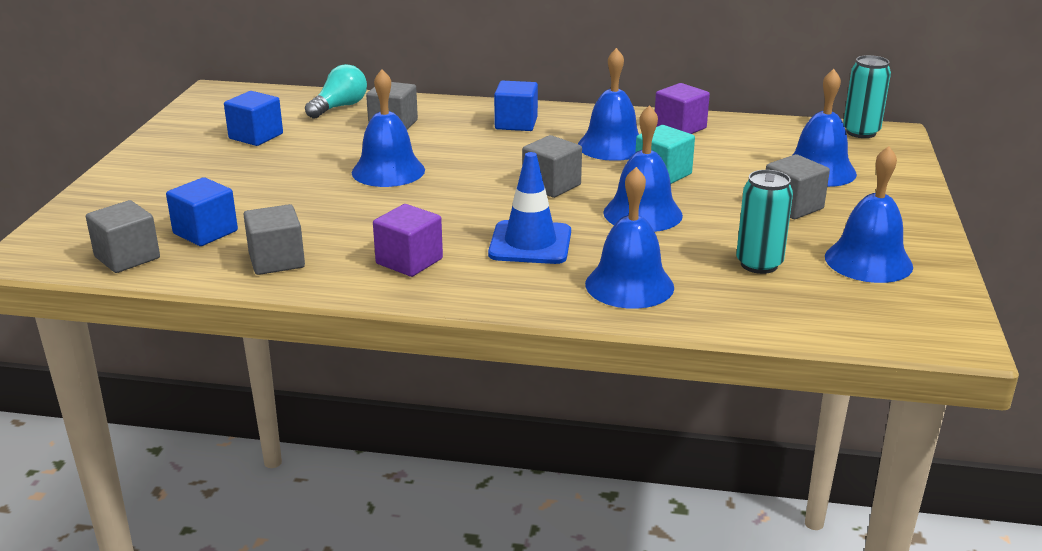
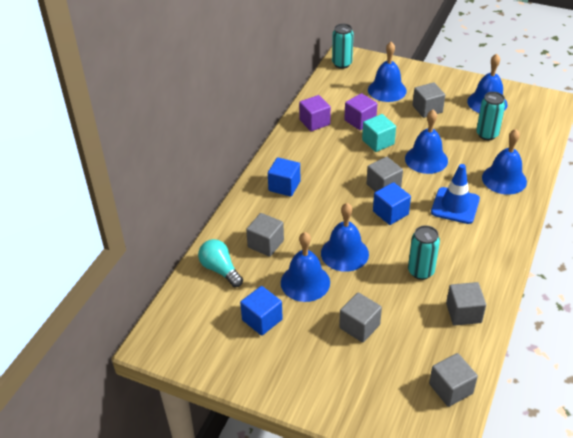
camera: 75 degrees left, 15 degrees up
(205, 232) = (419, 348): blue cube -> blue cube (390, 213)
(246, 191) = (359, 326): none -> grey cube
(362, 224) = (421, 271): none -> turquoise can
(409, 261) = (470, 255): purple cube -> purple cube (360, 121)
(612, 146) = (333, 153): blue bell -> blue bell (305, 282)

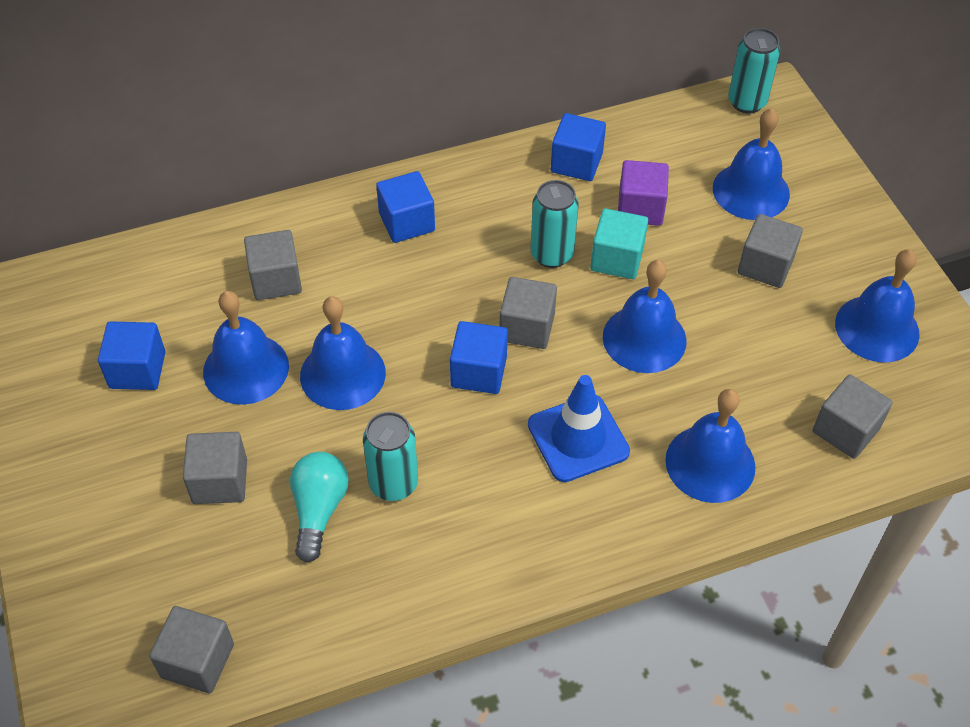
camera: 45 degrees right, 10 degrees up
(220, 270) = (184, 268): turquoise light bulb -> turquoise light bulb (319, 510)
(314, 122) = (576, 162): purple cube -> blue cube
(463, 313) = (359, 587): grey cube -> grey cube (845, 430)
(487, 134) = (794, 376): turquoise can -> turquoise can (551, 254)

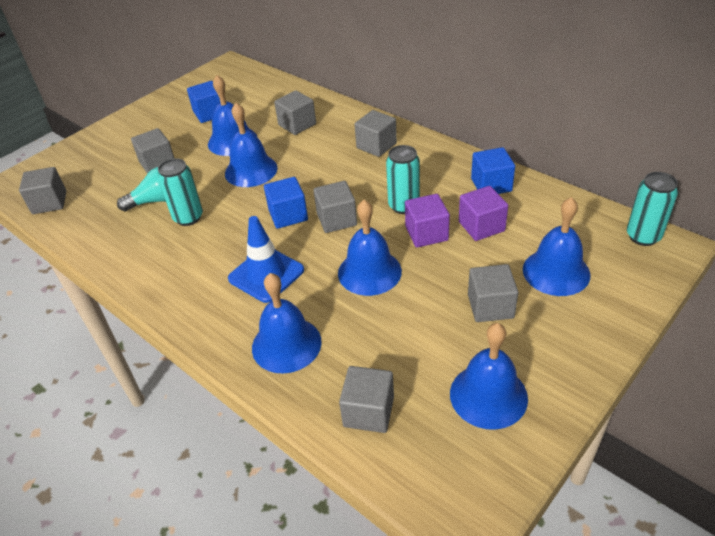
camera: 65 degrees right, 10 degrees down
(407, 222) = (376, 146): blue cube -> grey cube
(617, 259) = (426, 233): turquoise cube -> purple cube

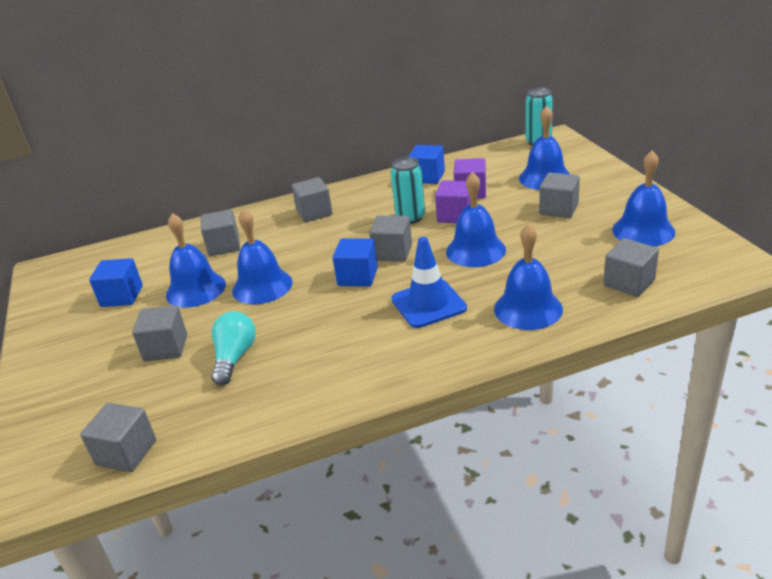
camera: 60 degrees left, 10 degrees down
(188, 217) = (291, 339): turquoise can -> none

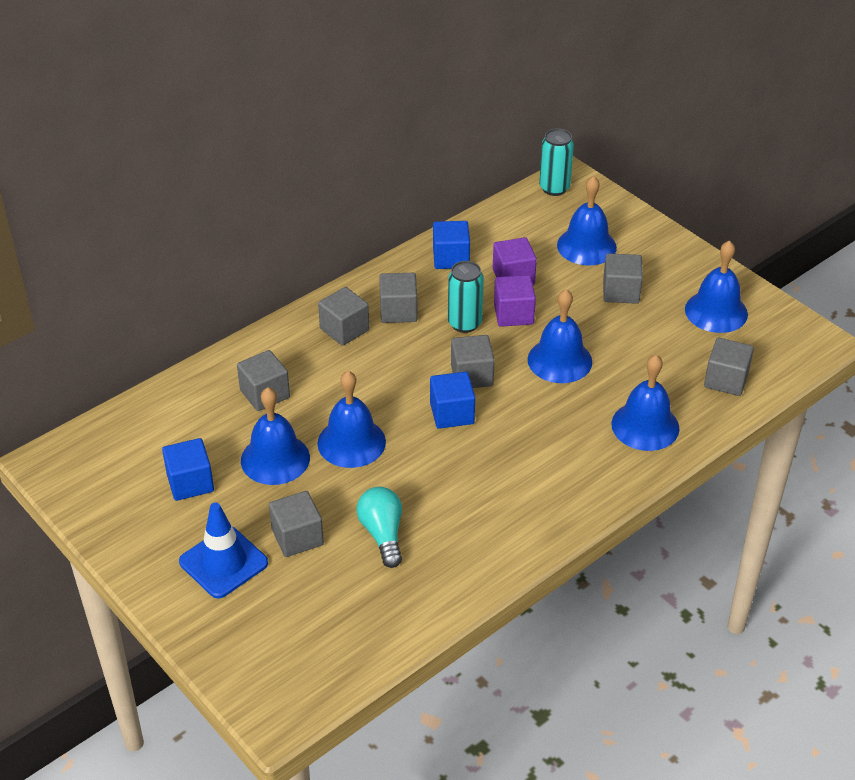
camera: 25 degrees left, 10 degrees up
(126, 453) = (346, 654): grey cube -> grey cube (398, 311)
(428, 304) = (545, 436): blue traffic cone -> blue traffic cone (223, 562)

